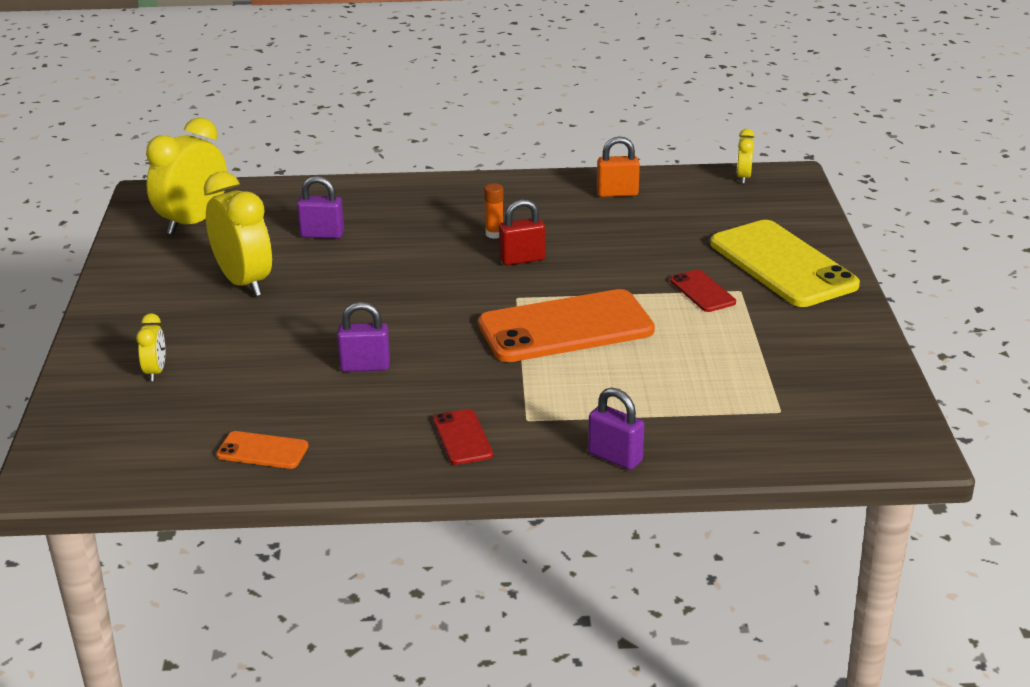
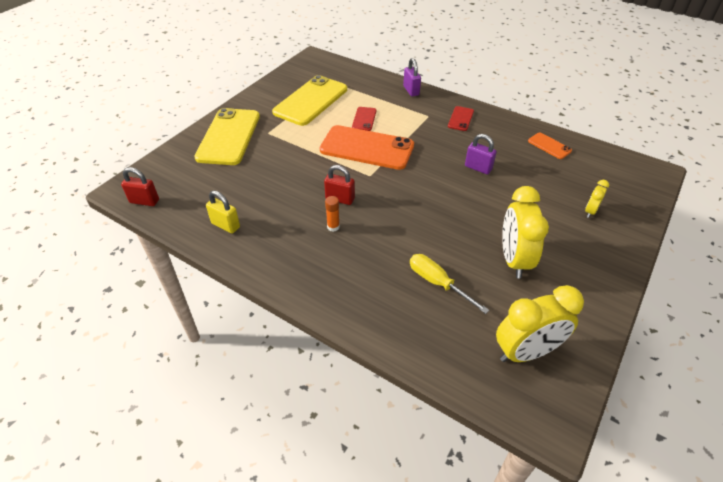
camera: 145 degrees left, 15 degrees up
(322, 234) = (437, 283): purple padlock -> yellow screwdriver
(617, 193) = (225, 225): orange padlock -> yellow padlock
(702, 291) = (284, 139): red phone -> red phone (364, 119)
(743, 177) = (144, 201): yellow clock -> red padlock
(760, 360) = (311, 101): none -> yellow phone

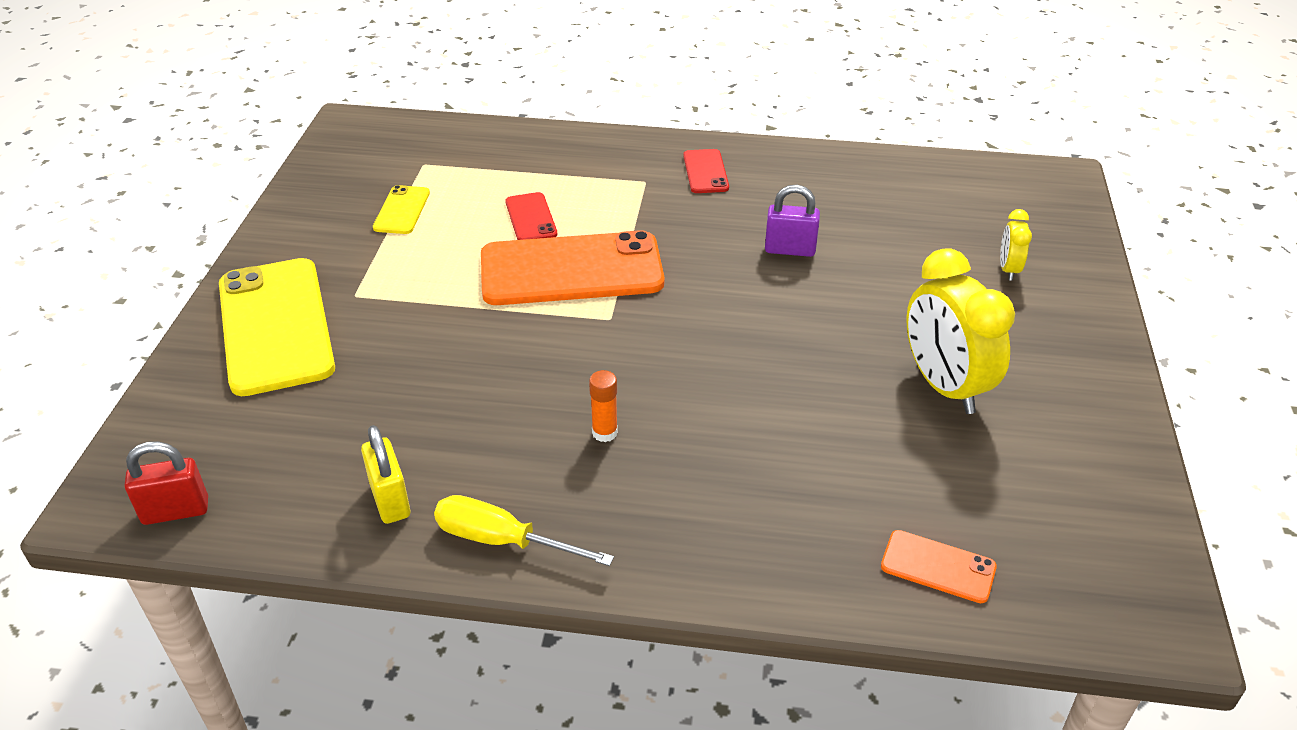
camera: 25 degrees left, 5 degrees down
(225, 225) = (390, 500): yellow padlock -> yellow padlock turned 60 degrees clockwise
(311, 101) = (402, 210): yellow phone -> yellow phone, size x0.46
(340, 199) = (583, 378): red padlock -> none
(411, 91) = (584, 143): purple padlock -> none
(437, 283) = (850, 467): yellow screwdriver -> yellow screwdriver (502, 541)
(526, 352) = (1056, 527): yellow clock -> none
(549, 146) = (880, 180): orange phone -> orange phone (938, 567)

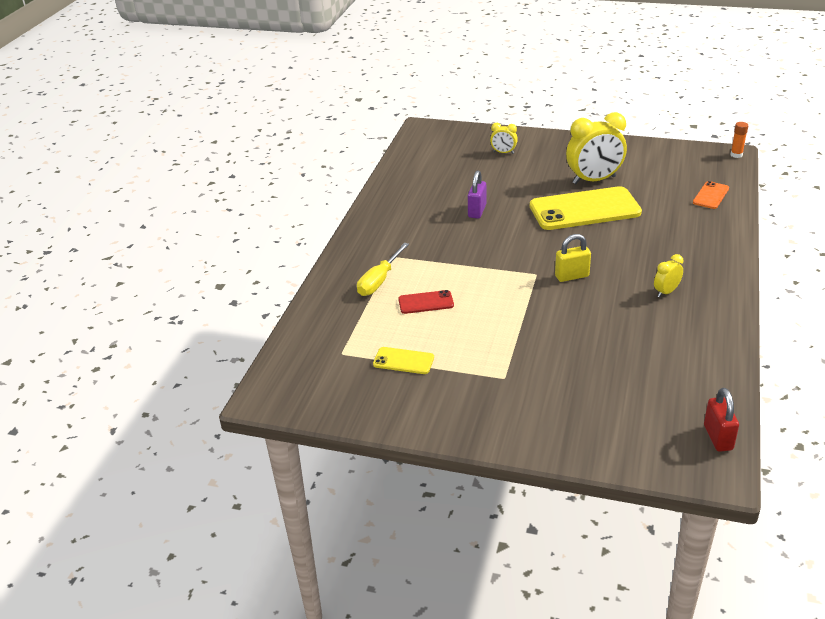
camera: 80 degrees left, 5 degrees down
(275, 326) = (536, 413): yellow phone -> yellow phone (584, 209)
(390, 500) = (695, 351): yellow padlock -> yellow padlock (572, 276)
(502, 541) = (718, 311): yellow screwdriver -> yellow screwdriver (379, 280)
(562, 472) = (666, 292): none -> yellow clock
(571, 270) = (487, 287): orange phone -> none
(604, 433) = (634, 278): orange glue stick -> orange glue stick (736, 155)
(705, 172) = (388, 233): red phone -> none

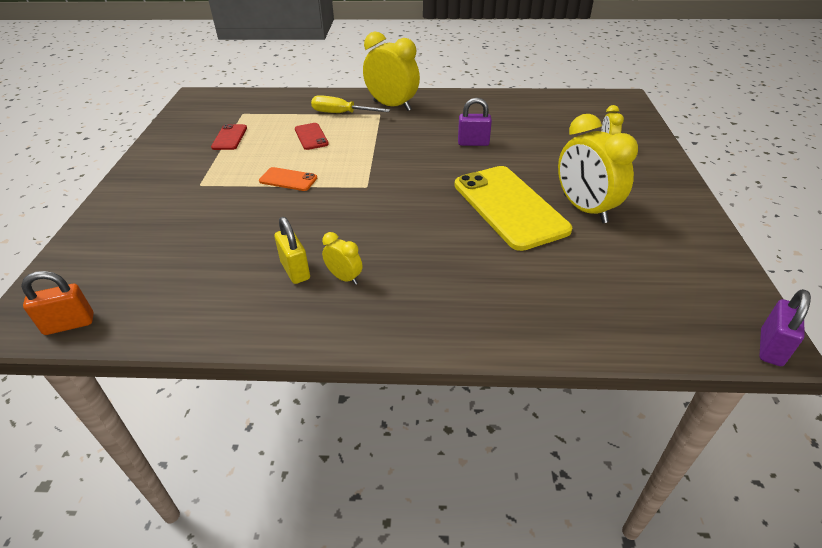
camera: 75 degrees right, 5 degrees up
(377, 247) = (392, 106): none -> yellow clock
(403, 361) = (229, 137): yellow phone -> red phone
(572, 276) = (366, 208): yellow padlock -> yellow padlock (295, 270)
(711, 195) = (608, 316): orange phone -> orange phone (288, 179)
(718, 437) = (69, 324): red padlock -> orange padlock
(736, 155) = (771, 348): orange glue stick -> purple padlock

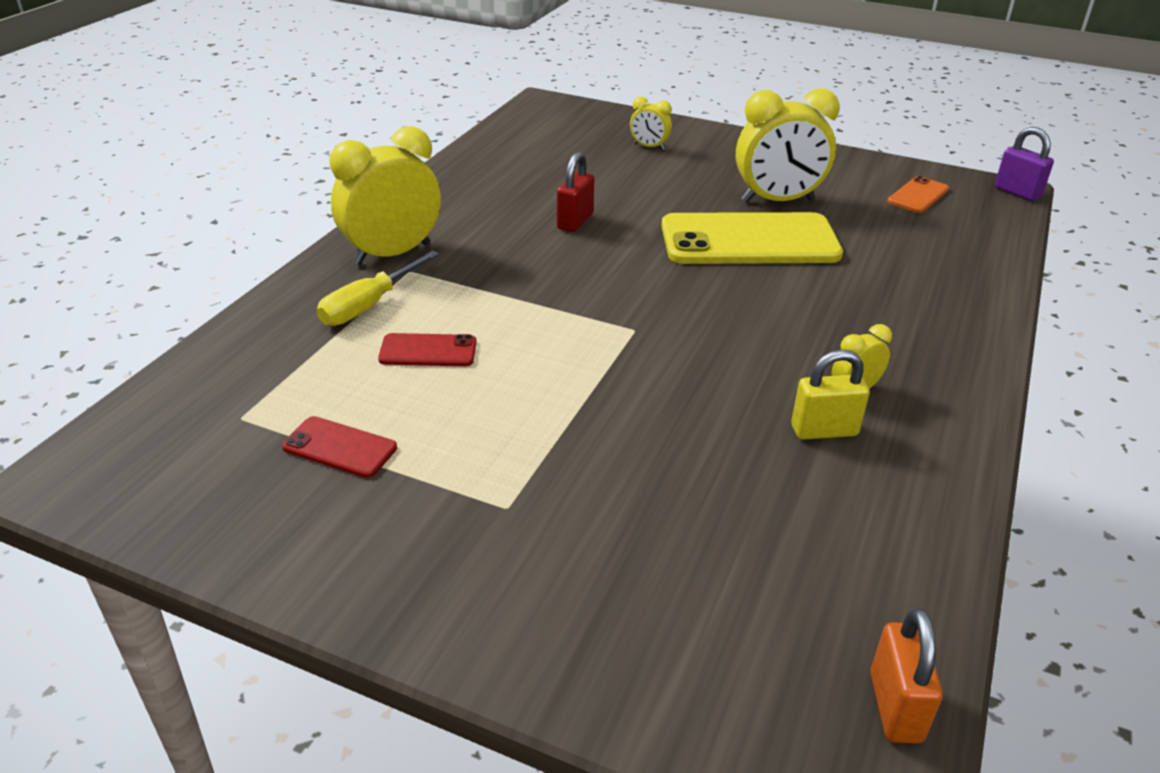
camera: 70 degrees left, 5 degrees down
(288, 179) = (563, 399): orange phone -> orange phone (918, 195)
(473, 143) = (575, 222): purple padlock -> red padlock

